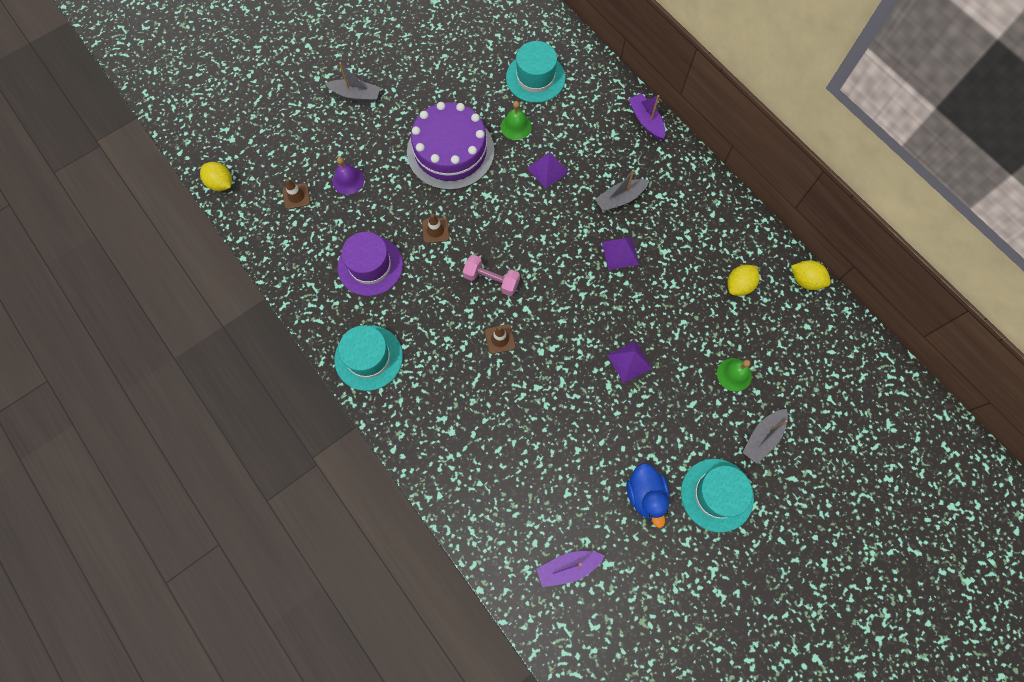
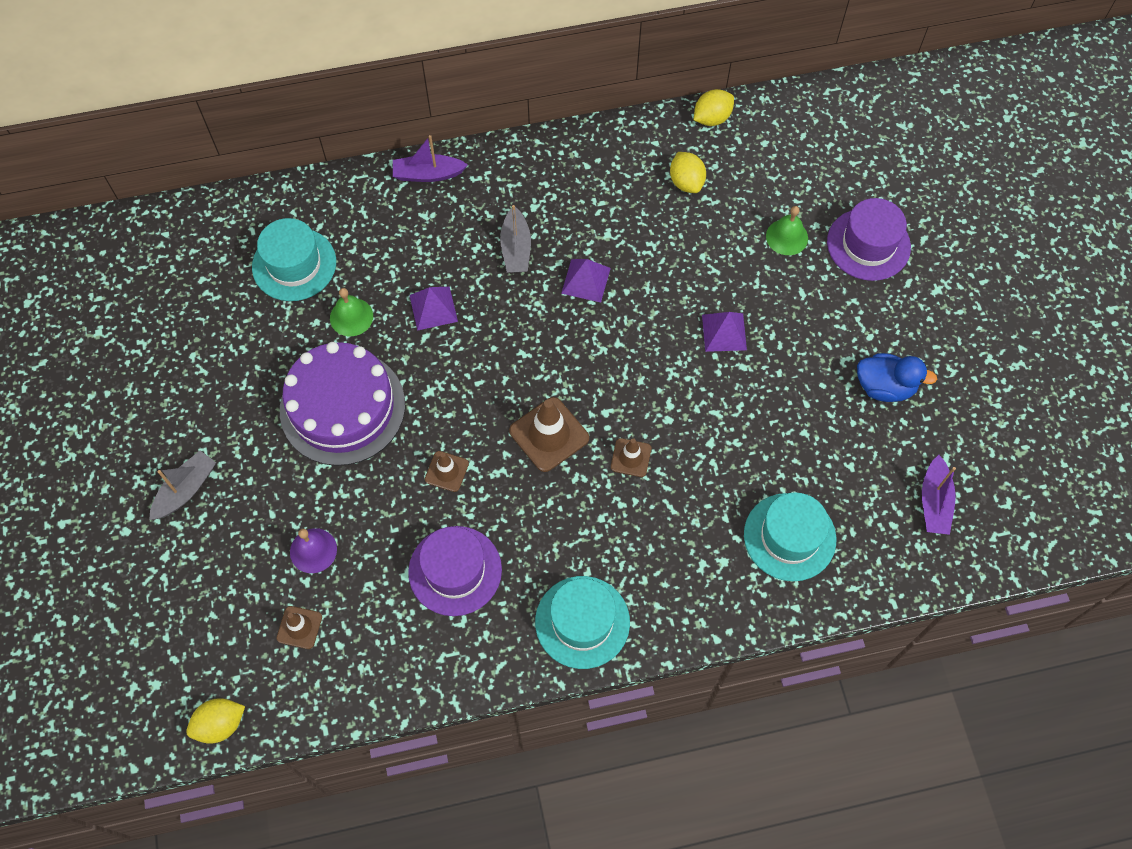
camera: 65 degrees left, 5 degrees down
(491, 280) = (549, 434): pink dumbbell -> brown traffic cone
(716, 495) = (912, 317): turquoise hat -> turquoise hat (789, 537)
(762, 437) = (868, 244): grey boat -> purple hat

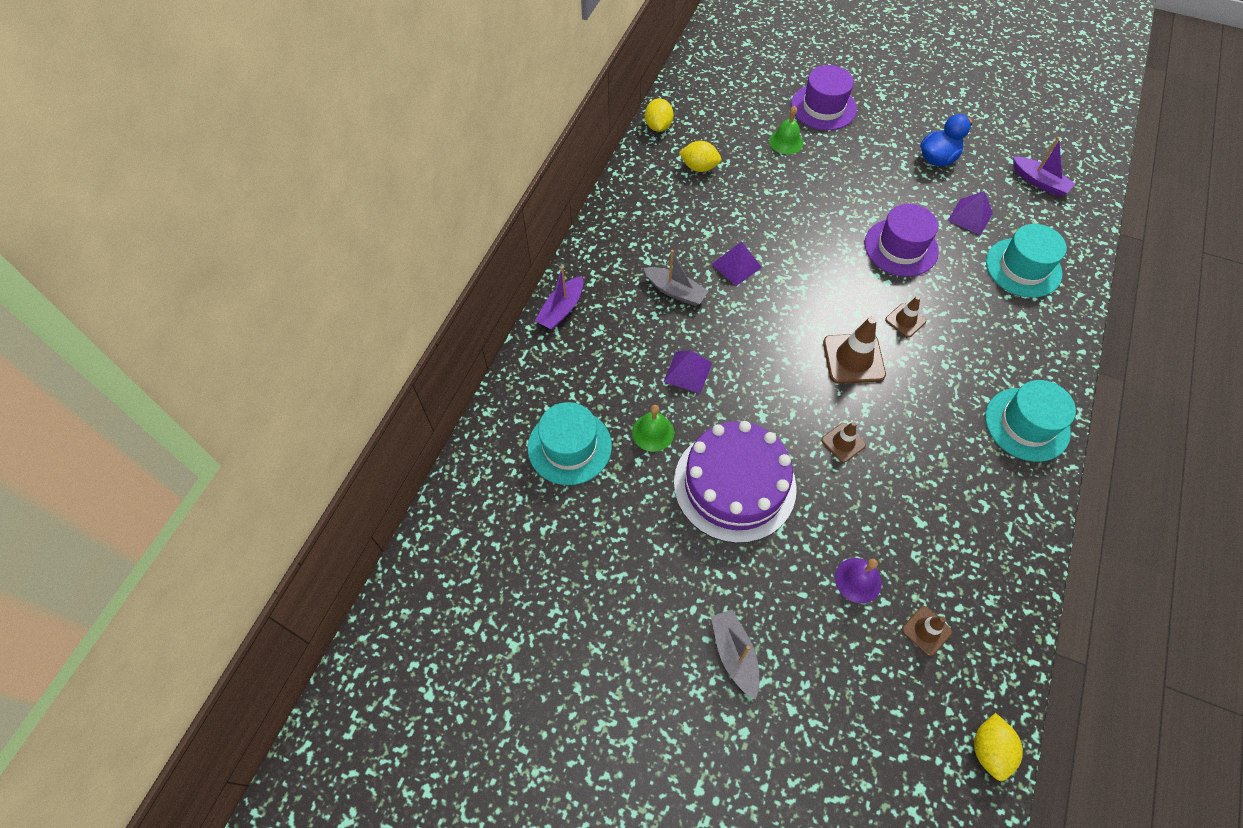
camera: 55 degrees left, 5 degrees down
(455, 570) = (936, 485): purple hat -> purple hat (901, 247)
(724, 332) = (837, 214): purple pyramid -> purple pyramid (970, 216)

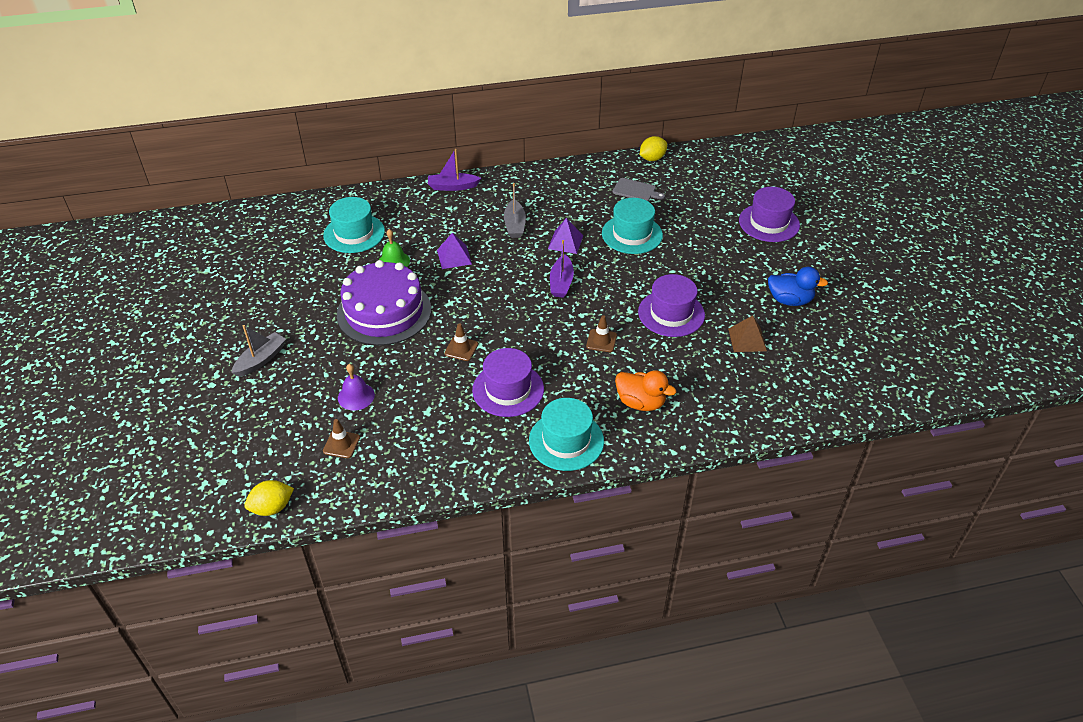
camera: 55 degrees right, 15 degrees down
(699, 167) = (636, 191): yellow lemon -> grey cutting board
(786, 141) = (709, 219): green bell -> none
(853, 359) = (539, 327): brown traffic cone -> none
(929, 434) = (508, 389): none -> purple hat
(970, 216) = (747, 339): purple pyramid -> brown pyramid
(1007, 339) = (640, 402): none -> orange duck
(1023, 267) = (726, 388): turquoise hat -> turquoise hat (632, 234)
(1039, 182) = (835, 367): purple boat -> purple boat (561, 283)

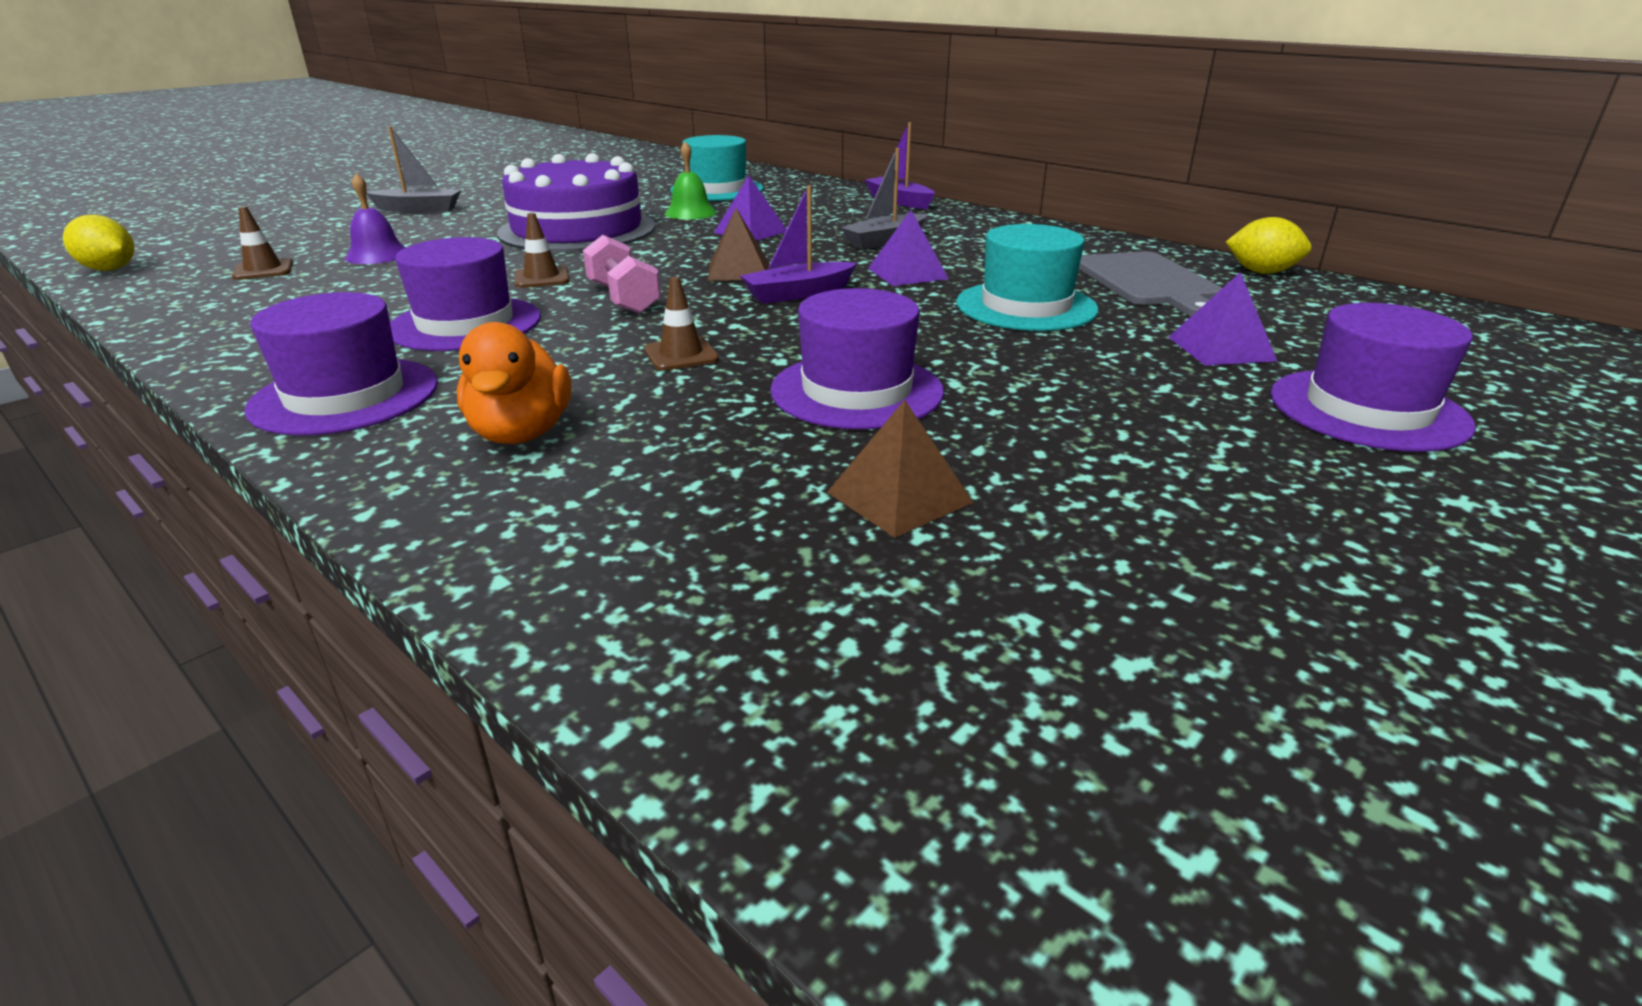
camera: 55 degrees right, 15 degrees down
(513, 286) = (739, 271): none -> brown pyramid
(518, 333) = (623, 298): none -> pink dumbbell
(566, 441) = (345, 396): turquoise hat -> purple hat
(636, 191) = (1148, 282): grey cutting board -> grey cutting board, size x1.62
(707, 218) = (1220, 348): none -> purple pyramid
(789, 300) = (1153, 514): blue duck -> none

